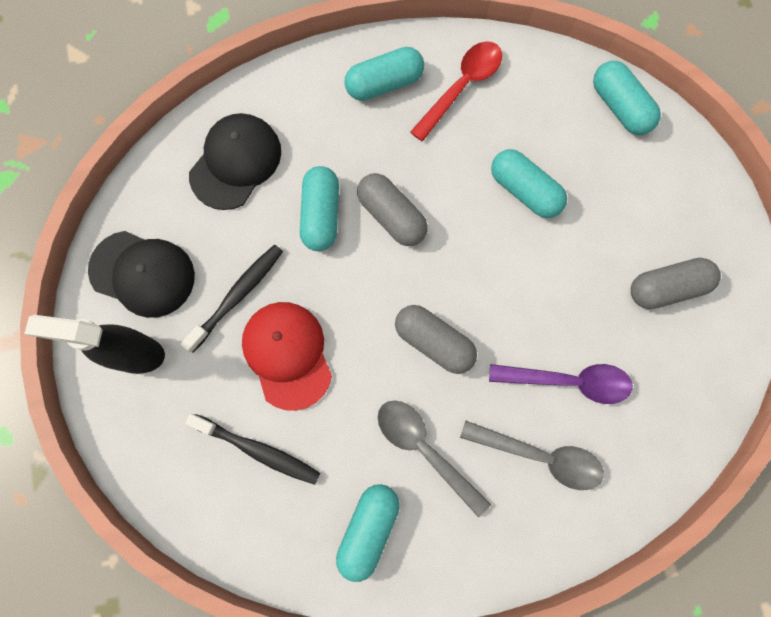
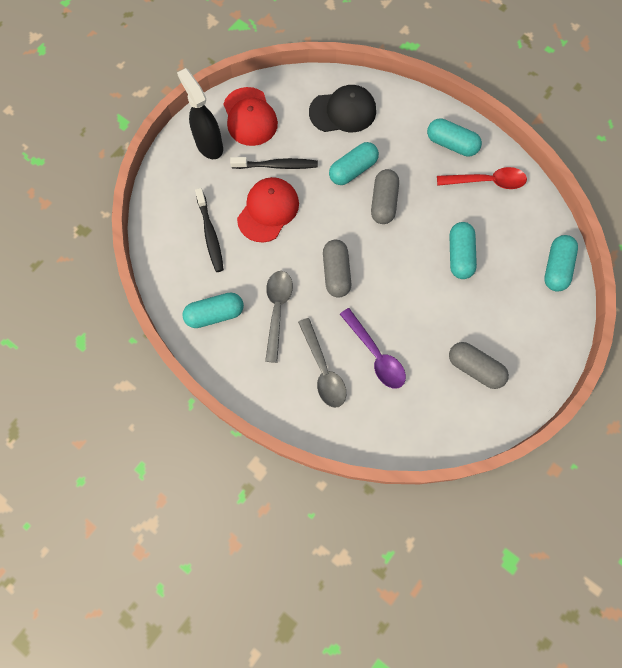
camera: 50 degrees right, 5 degrees down
(142, 274) = (250, 117): black cap -> red cap

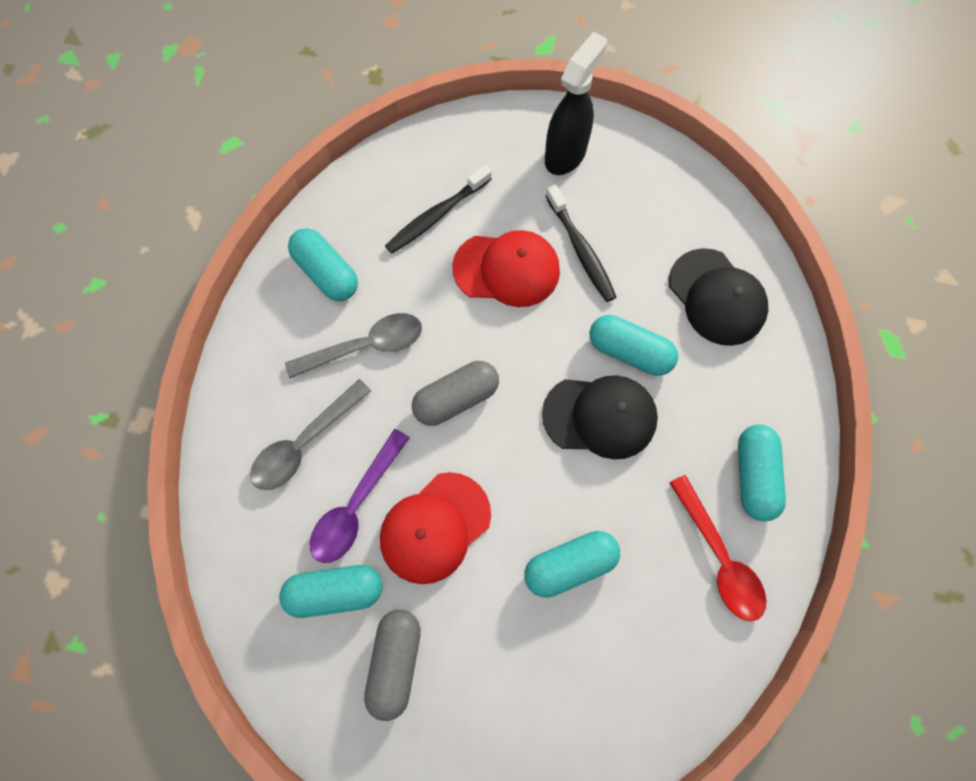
camera: 65 degrees right, 0 degrees up
(250, 117) = (636, 183): red cap -> red cap (435, 527)
(383, 202) = (600, 416): grey capsule -> black cap
(556, 268) = (624, 732): turquoise capsule -> turquoise capsule (335, 591)

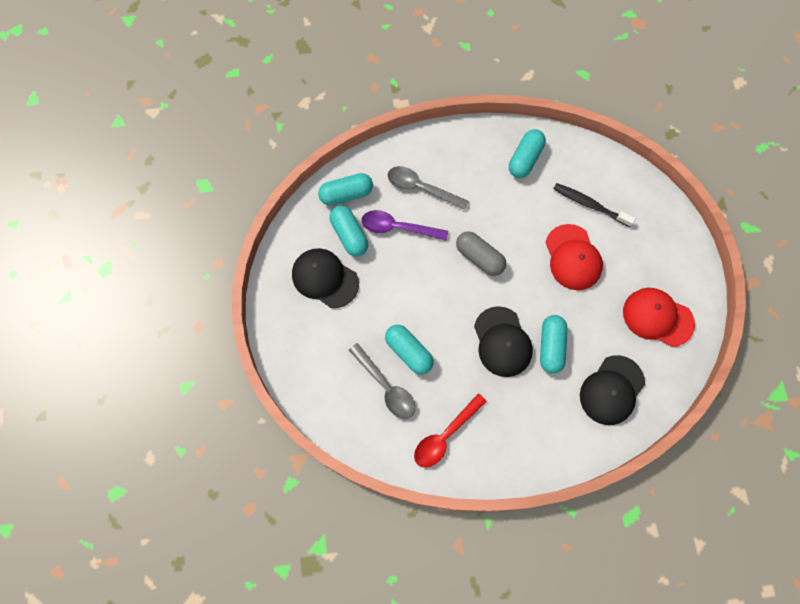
camera: 70 degrees right, 0 degrees up
(365, 346) = (489, 197): grey spoon -> grey spoon (386, 386)
(395, 662) = (325, 278): grey capsule -> black cap
(435, 527) = (402, 273): red cap -> red cap (657, 317)
(565, 154) = (670, 266): black spray bottle -> none
(581, 250) = (606, 296): black toothbrush -> none
(753, 476) = (503, 444): turquoise capsule -> turquoise capsule (346, 194)

